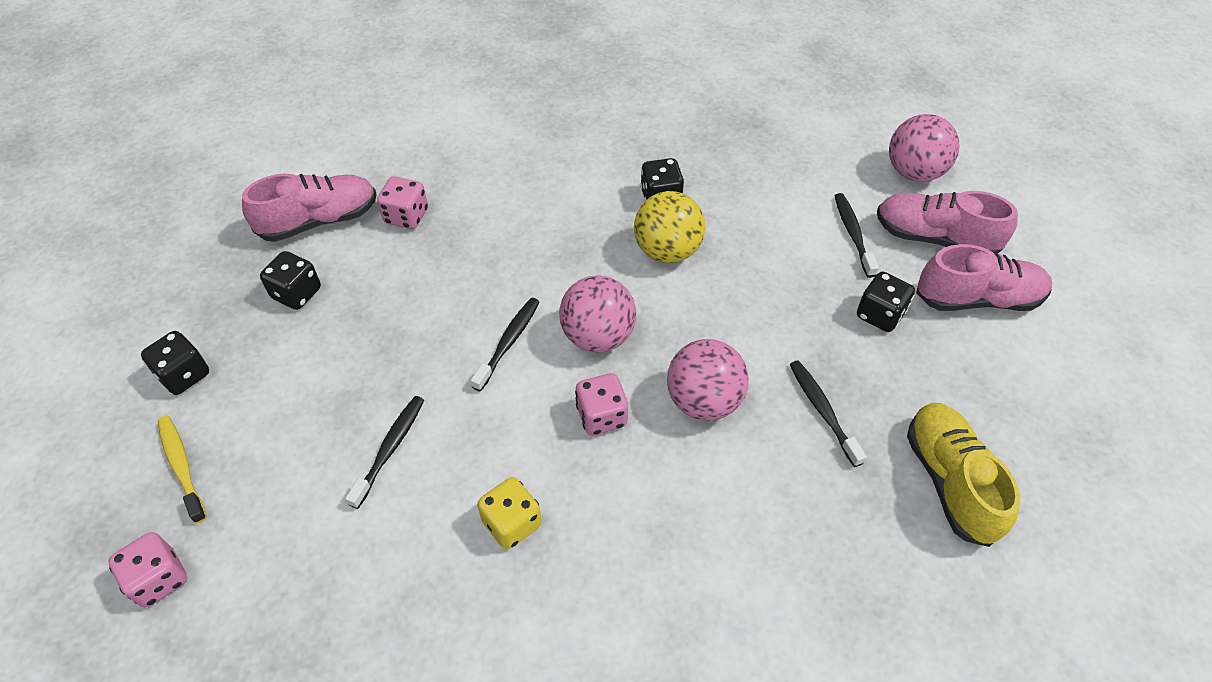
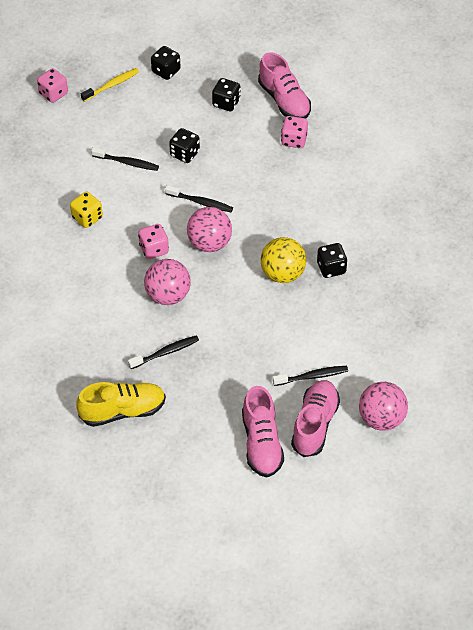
camera: 85 degrees right, 0 degrees up
(879, 315) = (242, 386): black dice -> black dice (185, 154)

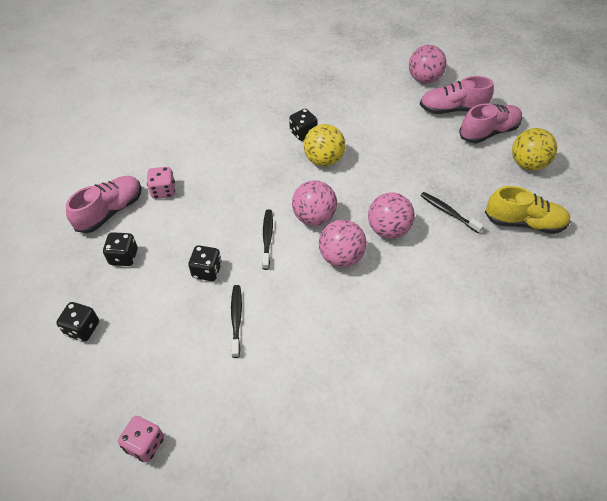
camera: 110 degrees left, 0 degrees up
(87, 218) = (327, 329): yellow dice -> none
(112, 85) = (116, 379): yellow toothbrush -> none
(123, 411) = (524, 222): yellow shoe -> yellow shoe turned 135 degrees clockwise
(154, 249) = (341, 257): pink dice -> pink ball
(197, 457) = (527, 164): none -> yellow ball
(312, 376) = (412, 120): black toothbrush -> none

